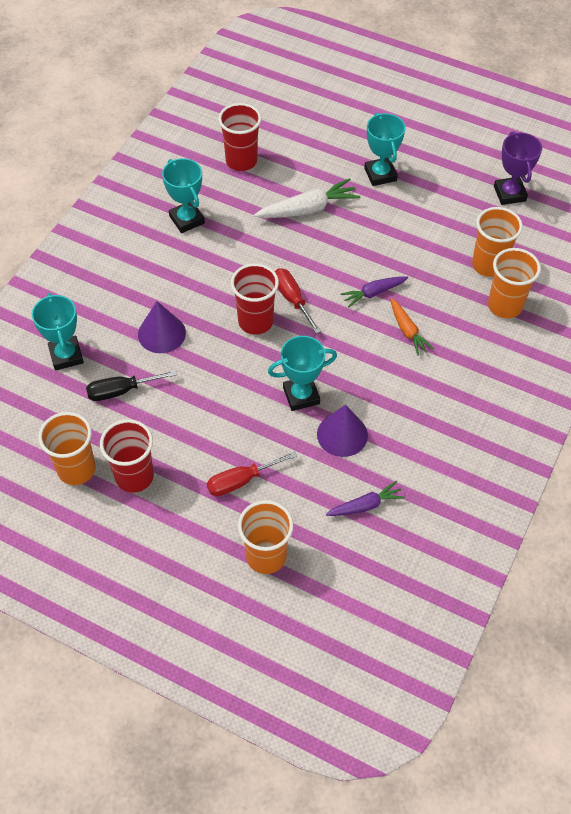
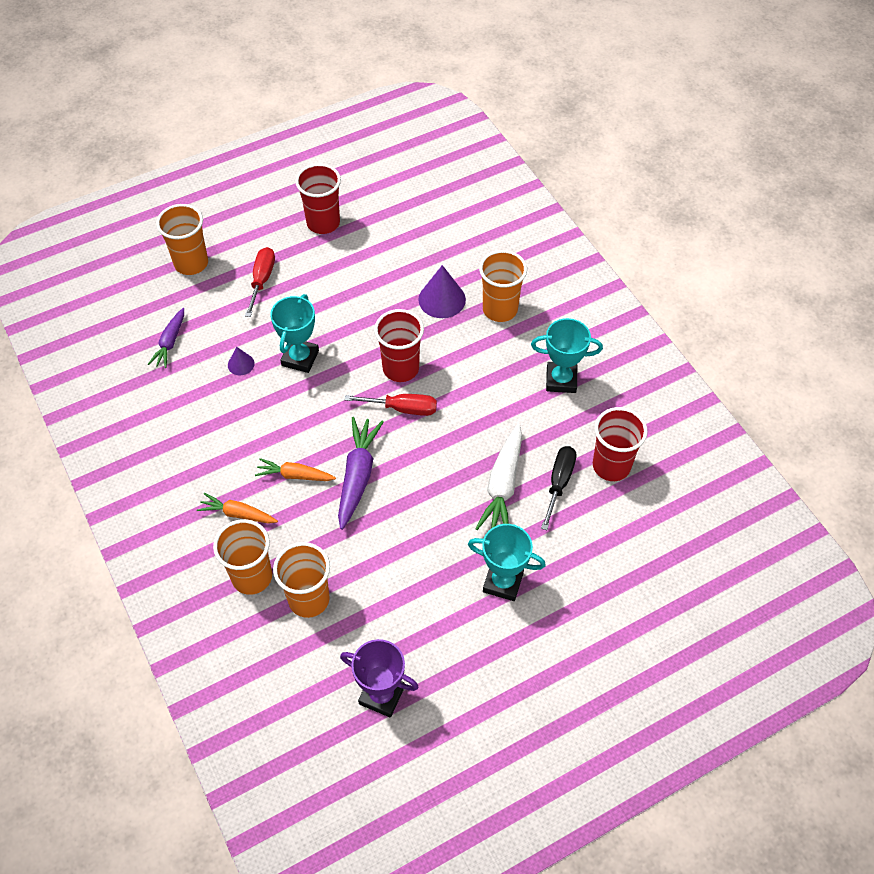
camera: 125 degrees right, 0 degrees up
(66, 355) = (469, 231): turquoise trophy -> none
(76, 469) = (359, 195): orange cup -> orange cup (500, 309)
(121, 391) = (406, 249): black screwdriver -> black screwdriver (559, 483)
(342, 434) = (241, 364): purple cone -> purple cone, size x0.55
(373, 293) = (357, 476): purple carrot -> purple carrot, size x1.59
(469, 345) = (238, 514): none -> orange carrot

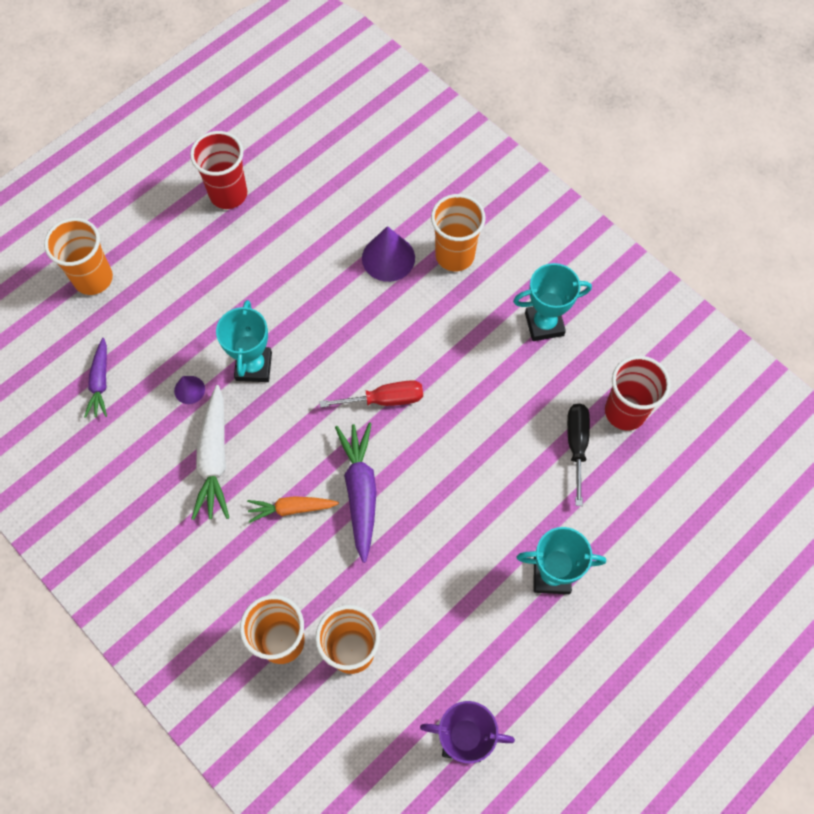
camera: 15 degrees left, 10 degrees up
(238, 514) = (243, 571): orange carrot -> none
(262, 280) = (181, 281): red screwdriver -> none
(400, 368) = (368, 352): red cup -> none
(503, 485) = (518, 463): white carrot -> white carrot (214, 458)

